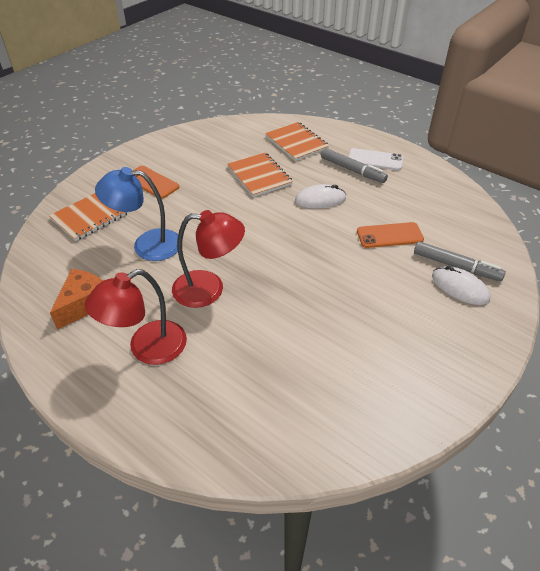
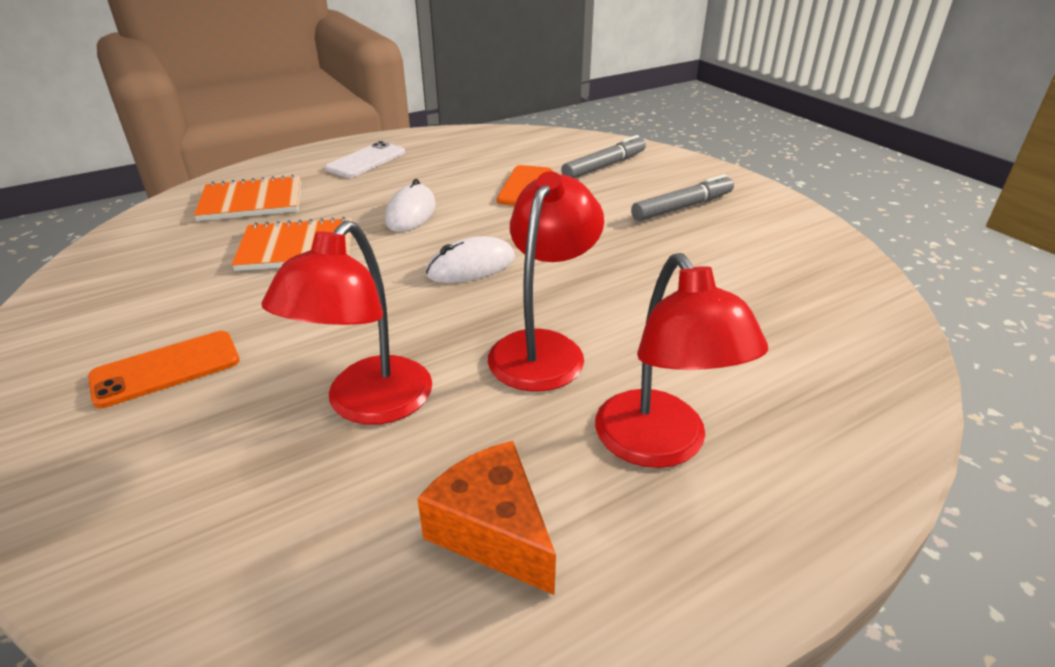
camera: 70 degrees left, 10 degrees down
(90, 216) = (181, 486): orange notebook -> none
(147, 245) = (368, 405): blue lamp -> red lamp
(352, 170) = (371, 178): grey marker -> grey marker (682, 207)
(460, 288) = (639, 173): white mouse -> white mouse (471, 266)

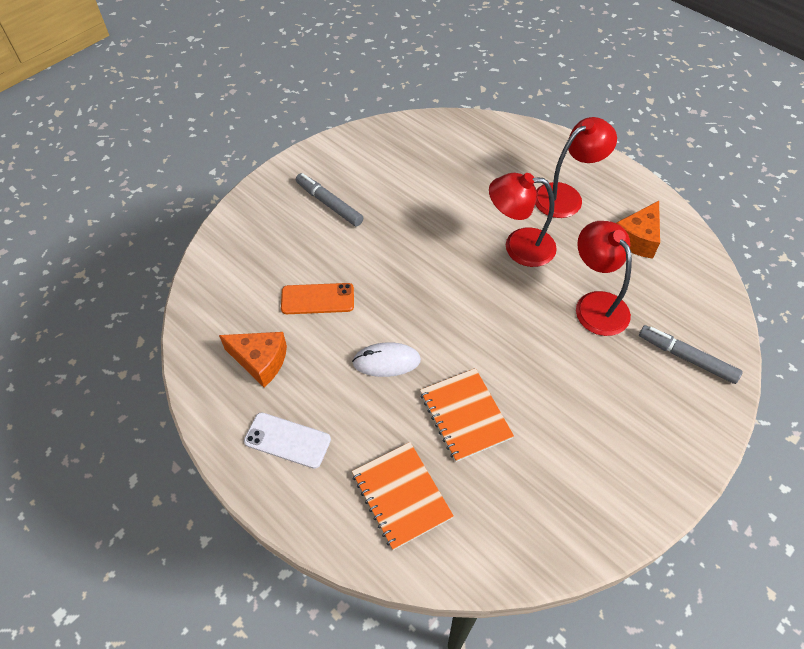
camera: 105 degrees left, 20 degrees up
(166, 369) = (619, 412): orange phone -> none
(368, 405) = (595, 304): red lamp -> red lamp turned 120 degrees counterclockwise
(464, 156) = (260, 361): none -> orange cheese
(471, 266) = (451, 300): white mouse -> none
(604, 166) = (263, 256): grey marker -> grey marker (686, 358)

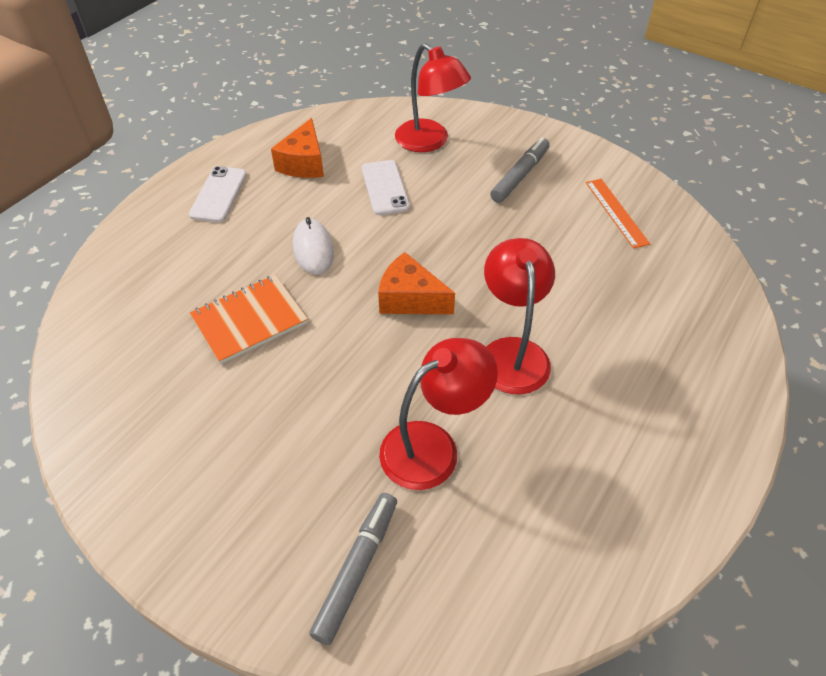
camera: 80 degrees right, 5 degrees down
(317, 299) = (385, 188): orange phone -> white phone
(388, 158) = (616, 212): none -> orange ruler
(401, 495) = (157, 279): orange notebook -> none
(566, 196) = (630, 403): red lamp -> red lamp (429, 142)
(637, 239) = (577, 503): orange cheese -> orange cheese (410, 299)

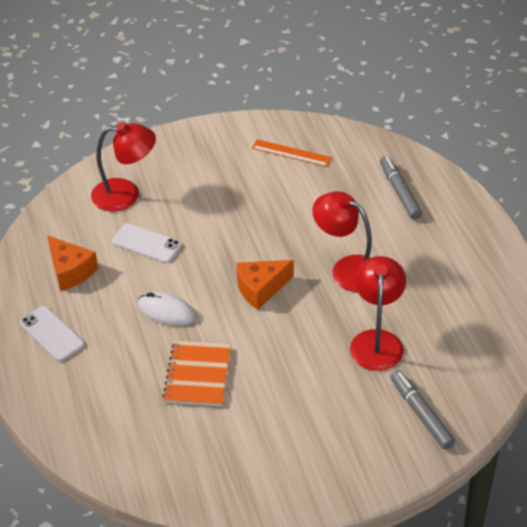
camera: 50 degrees left, 5 degrees down
(520, 176) = (211, 173): grey marker -> grey marker (399, 192)

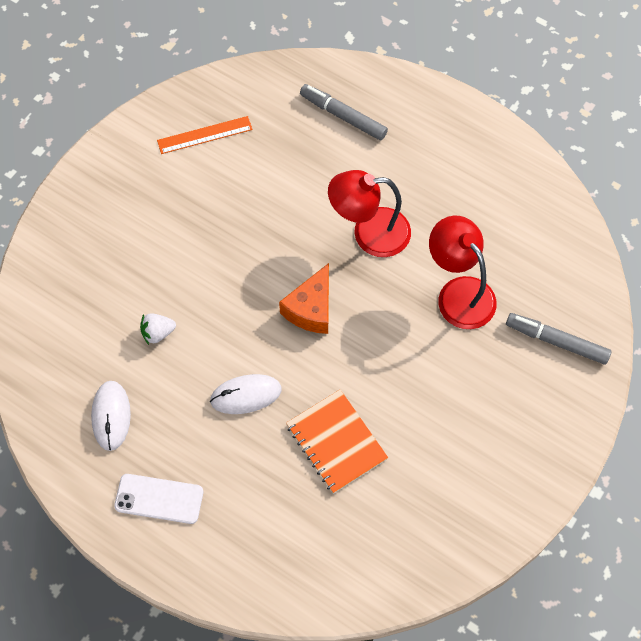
camera: 40 degrees left, 20 degrees up
(70, 271) = (111, 416): orange cheese -> white mouse
(126, 194) = (84, 290): red lamp -> none
(146, 243) = (158, 333): white phone -> white strawberry

